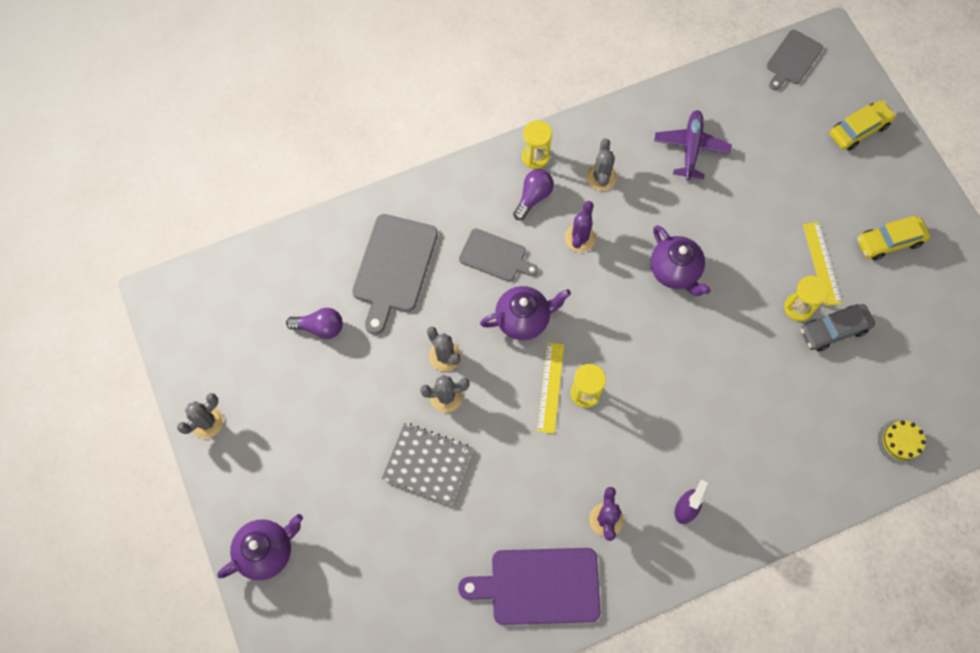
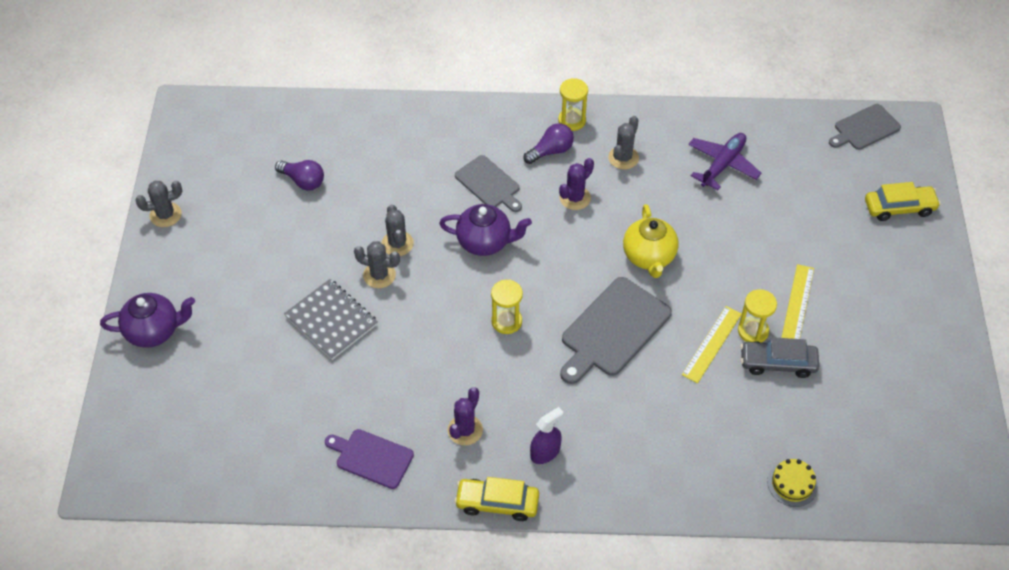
camera: 25 degrees right, 15 degrees down
(394, 268) = (394, 160): grey cutting board -> grey cutting board (613, 330)
(539, 586) = (371, 458): purple cutting board -> purple cutting board, size x0.62
(550, 387) = (477, 304): yellow ruler -> yellow ruler (711, 344)
(675, 271) = (649, 257): purple teapot -> yellow teapot
(889, 242) = (877, 311): yellow car -> yellow car (497, 503)

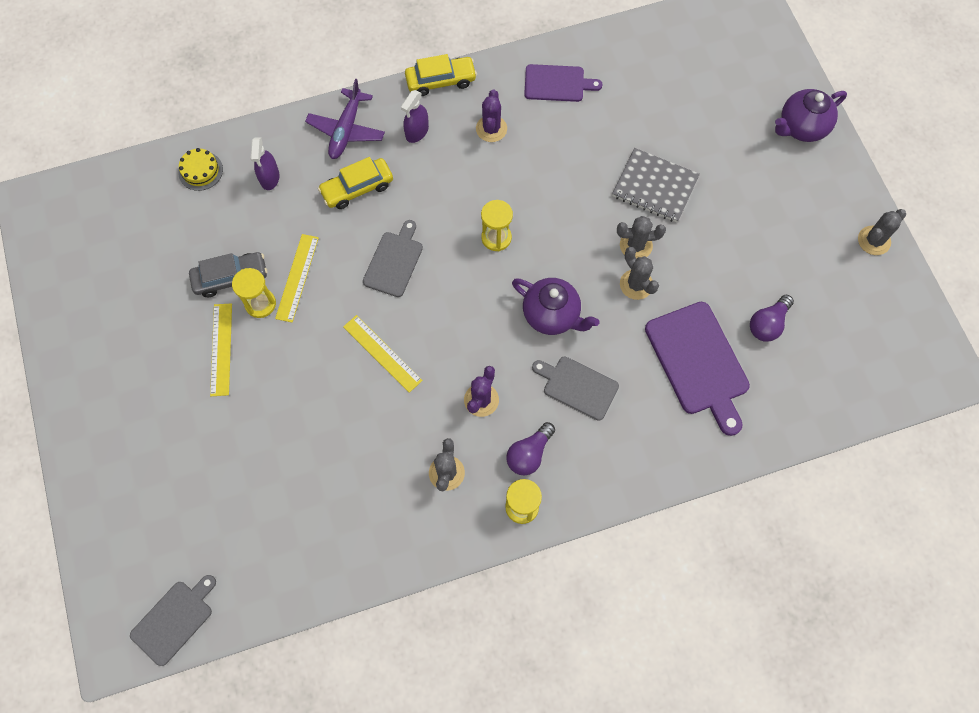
camera: 160 degrees right, 15 degrees up
(303, 181) = (767, 324): purple light bulb -> purple light bulb turned 60 degrees counterclockwise
(378, 171) = (698, 362): none -> purple cutting board
(485, 242) = (552, 315): purple teapot -> purple teapot turned 135 degrees counterclockwise
(613, 330) = (394, 261): grey cutting board -> grey cutting board, size x0.62
(649, 257) = (382, 353): yellow teapot -> yellow ruler
(718, 452) = (269, 177): none -> purple spray bottle
(722, 165) = (333, 502): purple plane -> purple plane (346, 130)
(899, 208) = (124, 509): yellow car -> yellow car (357, 188)

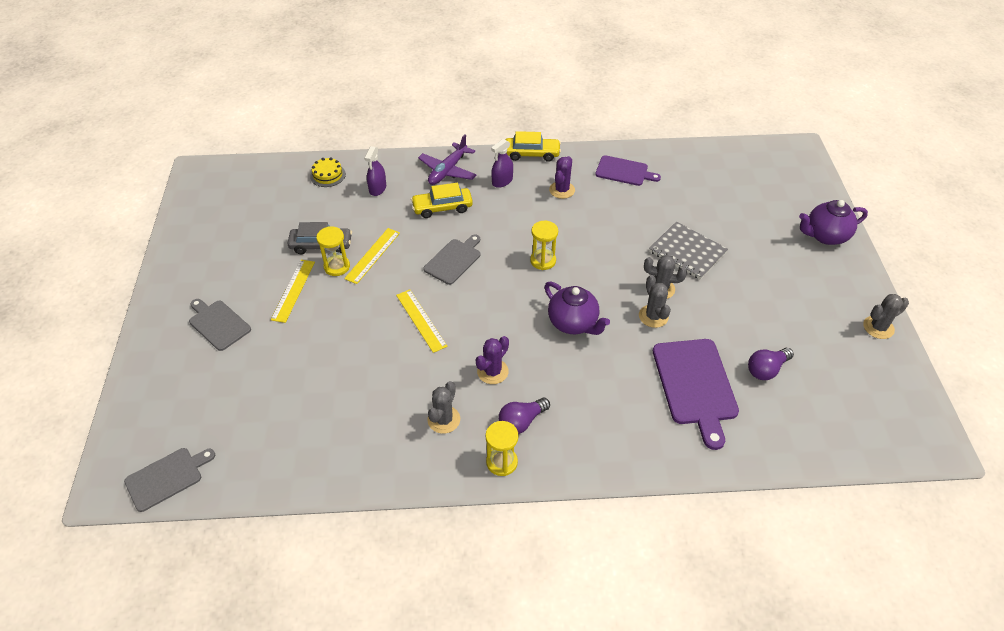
camera: 15 degrees right, 20 degrees down
(577, 386) = (580, 380): grey cutting board -> grey cutting board (218, 324)

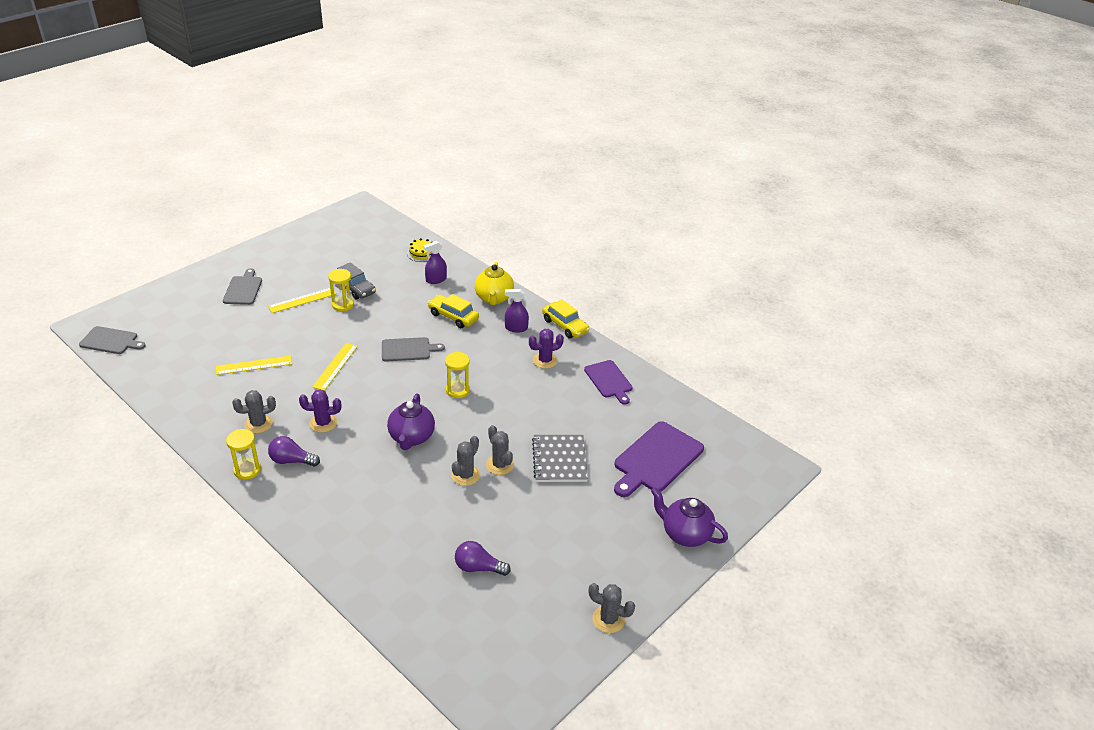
camera: 45 degrees right, 10 degrees down
(373, 255) = (370, 313): yellow ruler -> yellow ruler (254, 365)
(448, 170) = (494, 298): purple plane -> yellow teapot
(695, 385) = (417, 533): purple cutting board -> purple cutting board (656, 459)

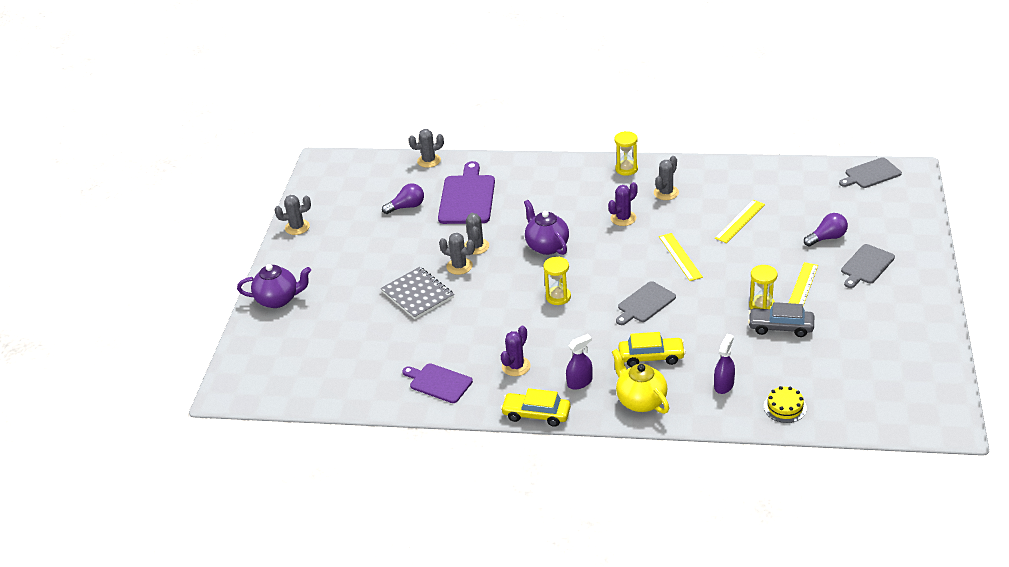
camera: 150 degrees right, 0 degrees up
(243, 289) = (866, 266): grey cutting board -> grey cutting board turned 75 degrees clockwise
(291, 461) = (607, 188): purple light bulb -> purple light bulb (827, 238)
(393, 621) = (429, 161): none -> grey cactus
(656, 459) = (339, 339): purple cutting board -> purple cutting board (467, 197)

